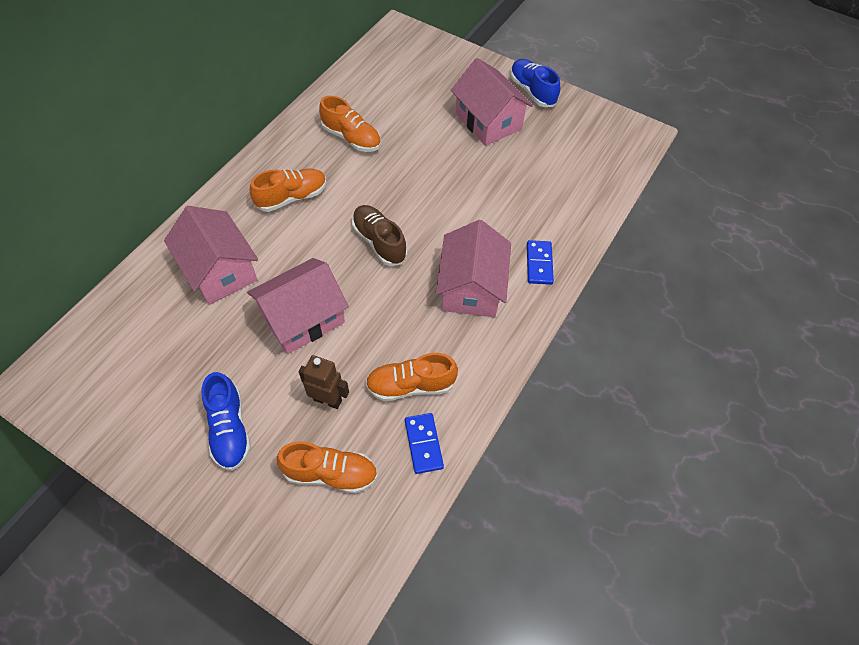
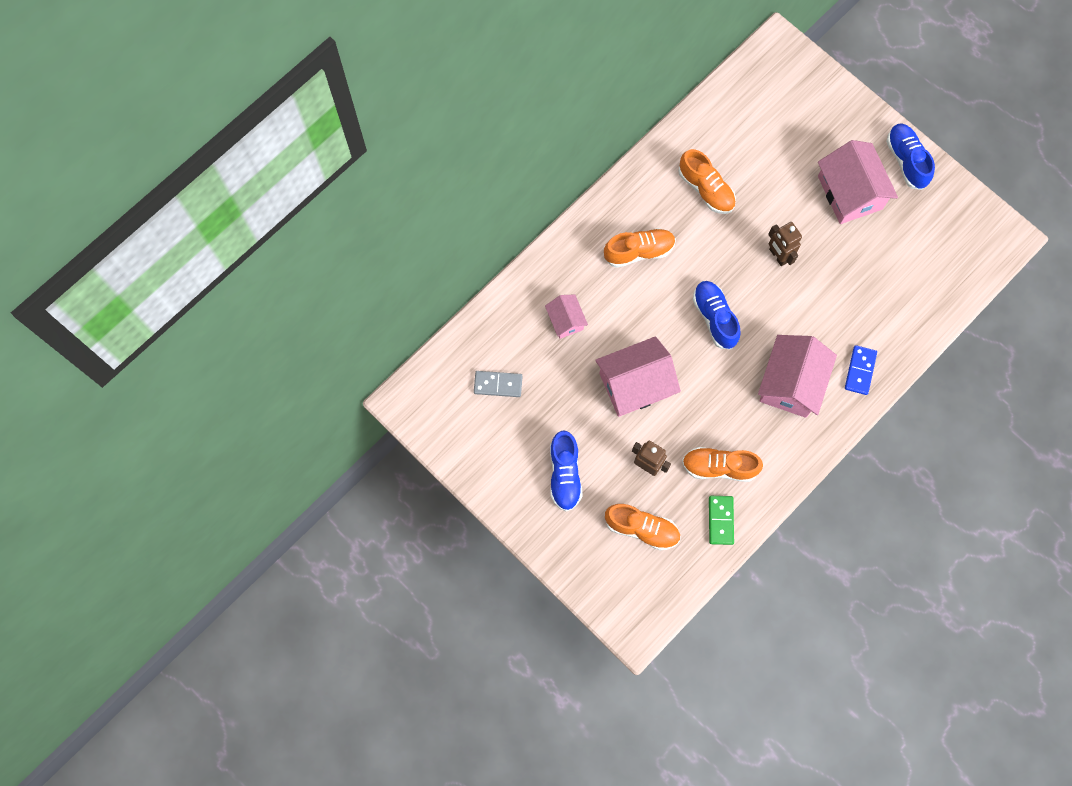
camera: 15 degrees right, 15 degrees up
(144, 346) = (498, 384): none -> grey domino
(219, 270) = (565, 320): pink house -> pink house, size x0.54
(379, 242) = (714, 318): brown shoe -> blue shoe
(423, 444) = (720, 520): blue domino -> green domino
(432, 179) = (778, 256): none -> brown robot

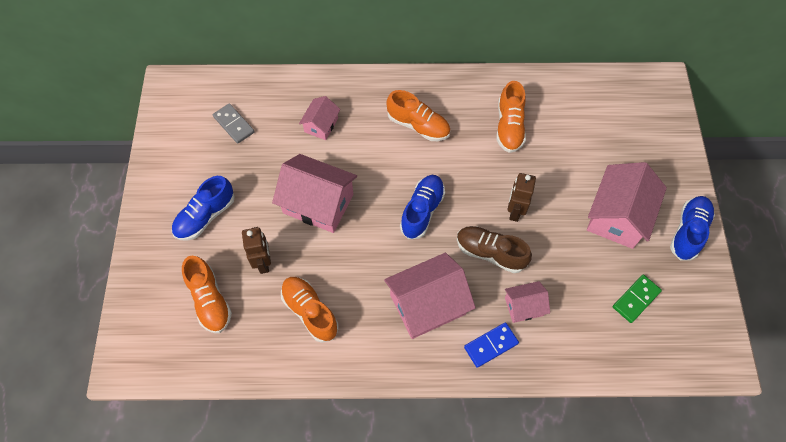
camera: 45 degrees right, 10 degrees down
(720, 520) = (268, 349): green domino -> green domino (636, 299)
(793, 304) = (490, 253): none -> brown shoe
(853, 322) = (524, 306): none -> pink house

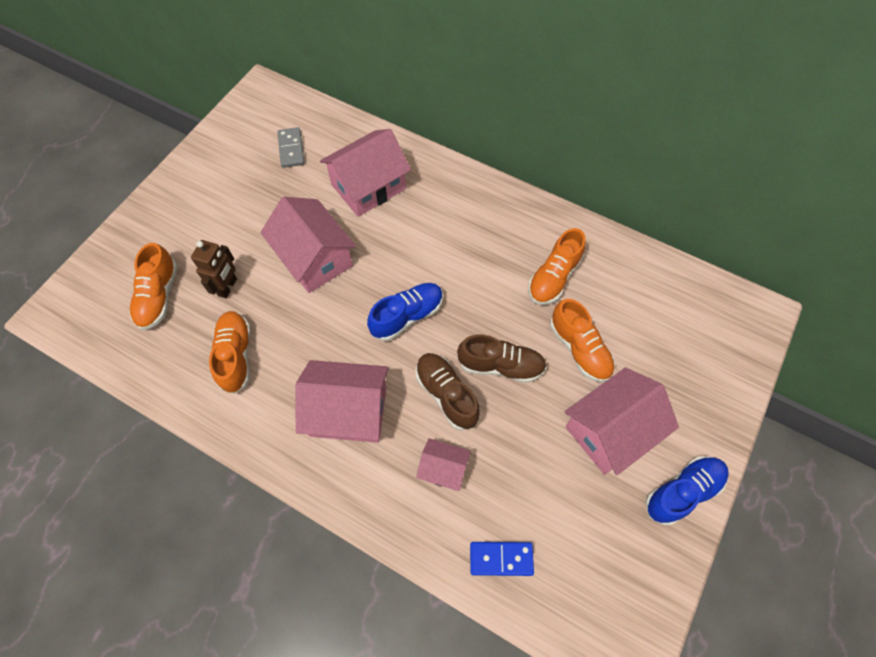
camera: 30 degrees right, 0 degrees up
(205, 216) = (209, 219): blue shoe -> none
(321, 125) = (368, 186): pink house -> pink house, size x1.86
(418, 125) = (461, 231): orange shoe -> orange shoe (579, 349)
(491, 345) = (382, 489): blue domino -> blue domino (501, 558)
(514, 211) = (501, 366): brown robot -> brown shoe
(636, 299) = (571, 531): green domino -> none

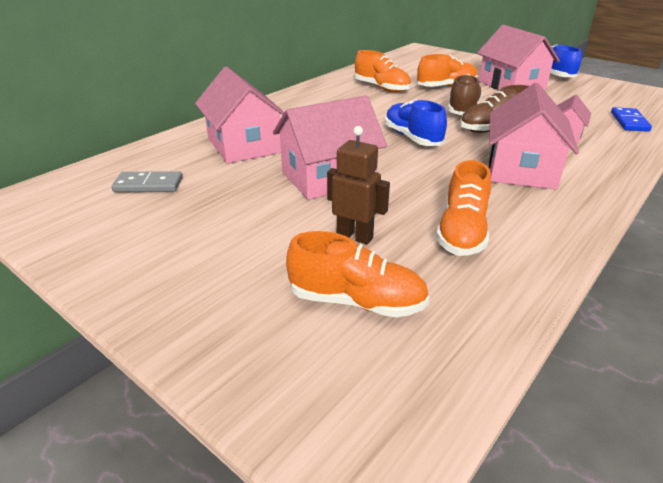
camera: 80 degrees left, 30 degrees down
(235, 356) = (462, 232): orange shoe -> orange shoe turned 75 degrees counterclockwise

